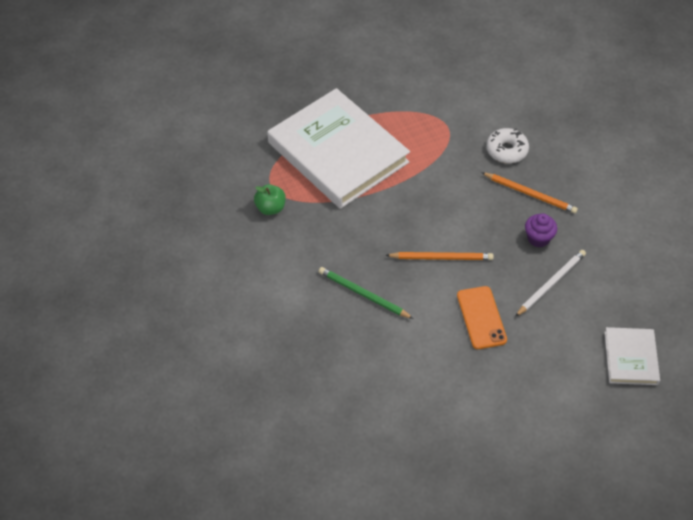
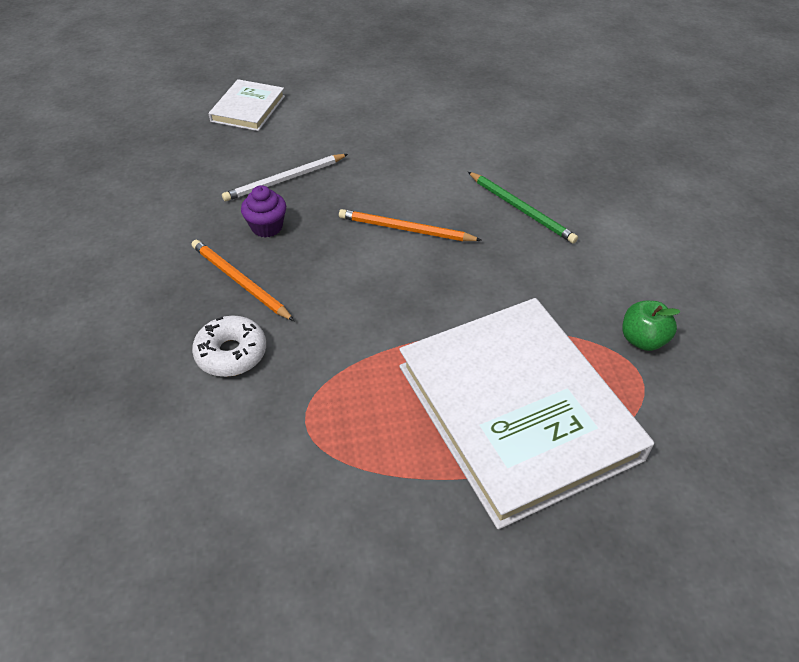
camera: 165 degrees left, 5 degrees down
(481, 318) = (386, 164): orange phone -> none

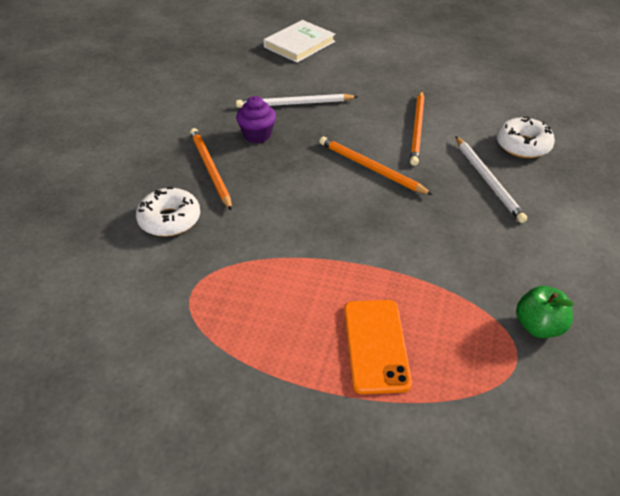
camera: 25 degrees right, 5 degrees down
(426, 174) = (417, 129): none -> orange pencil
(517, 411) = (376, 345): white book -> orange phone
(521, 209) = (488, 181): green pencil -> white pencil
(532, 163) = (523, 145): none -> white donut

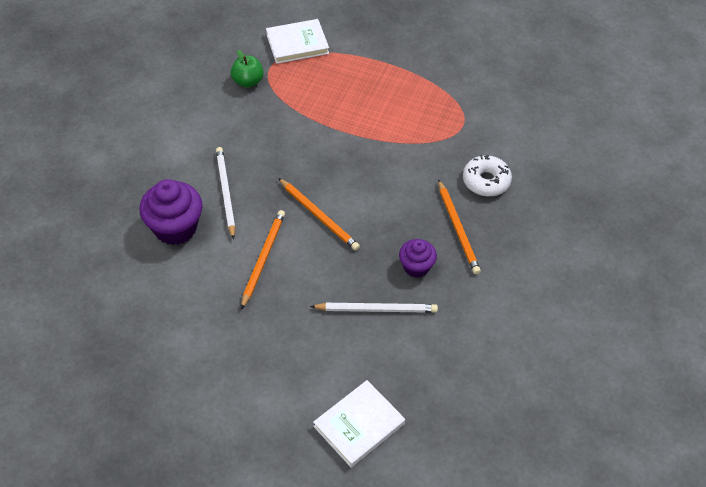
camera: 175 degrees left, 10 degrees up
(376, 345) = (350, 81): orange phone -> none
(490, 412) = (297, 44): none -> white book
(523, 145) = (175, 228): white donut -> purple cupcake

